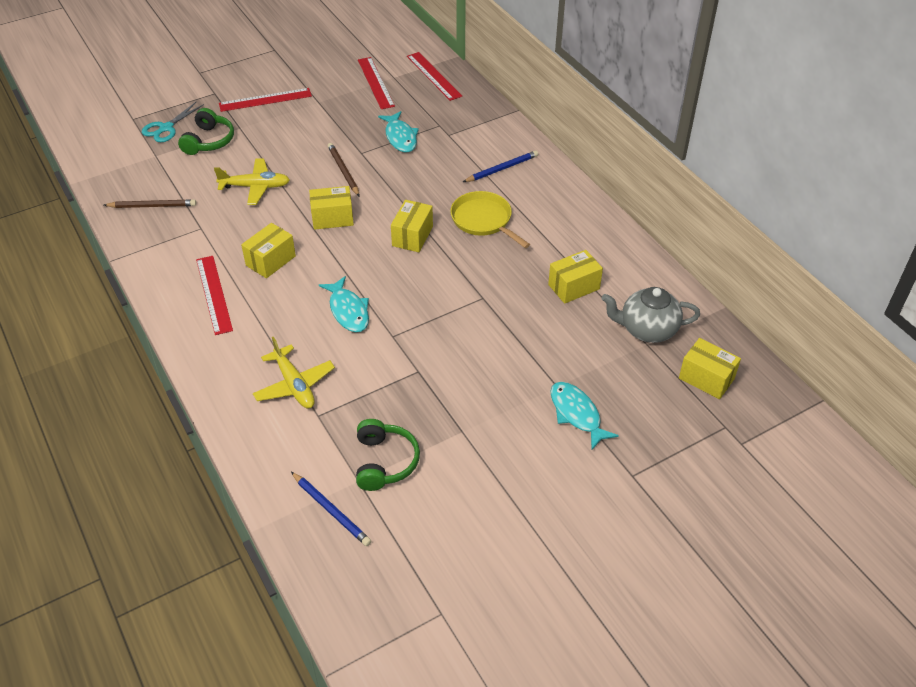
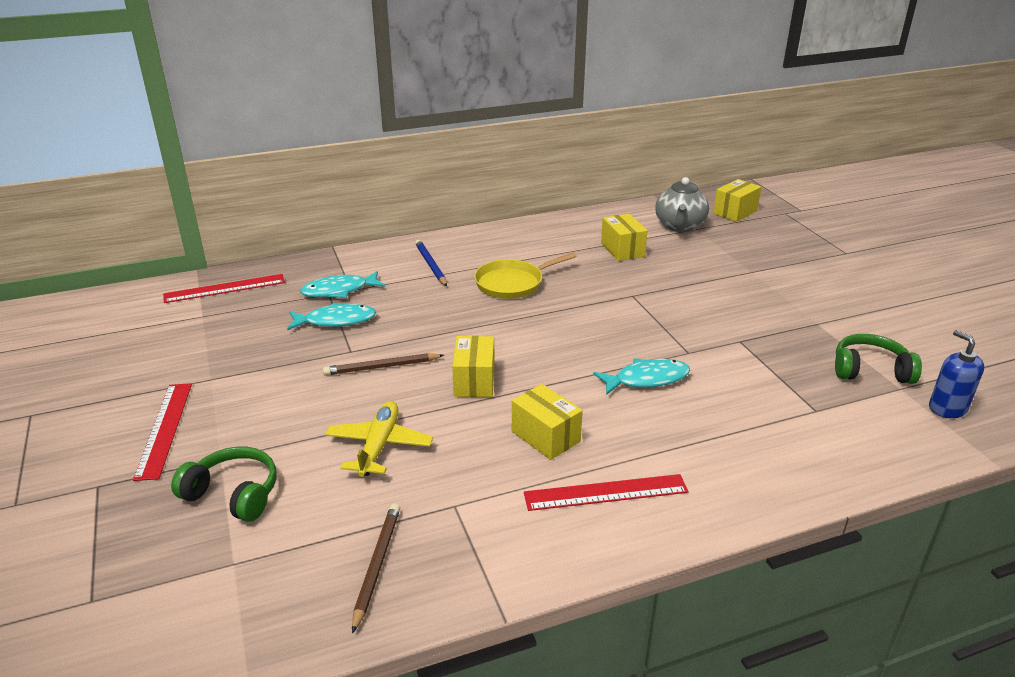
camera: 80 degrees left, 15 degrees down
(166, 128) = (158, 549): turquoise scissors -> none
(294, 385) = (771, 425): yellow plane -> none
(331, 510) = (947, 408): blue pencil -> blue soap dispenser
(375, 83) = (203, 330): red ruler -> none
(412, 236) = (526, 327): yellow box -> none
(577, 414) = (783, 267): turquoise fish -> turquoise fish (339, 291)

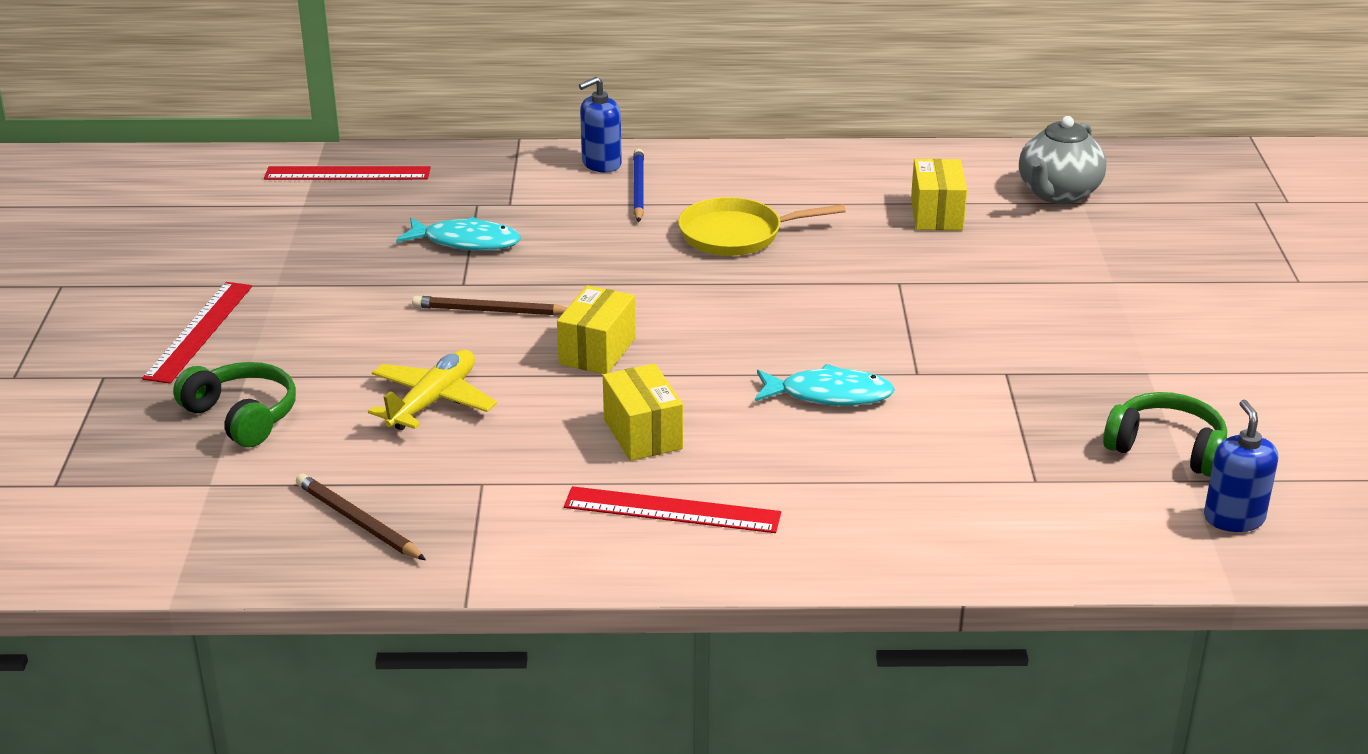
camera: 20 degrees right, 0 degrees up
(339, 291) = (492, 203): turquoise fish -> none
(377, 565) = (358, 522): brown pencil -> brown pencil turned 75 degrees counterclockwise
(396, 253) = (601, 164): none -> blue soap dispenser
(735, 212) = (1169, 186): yellow box -> none

